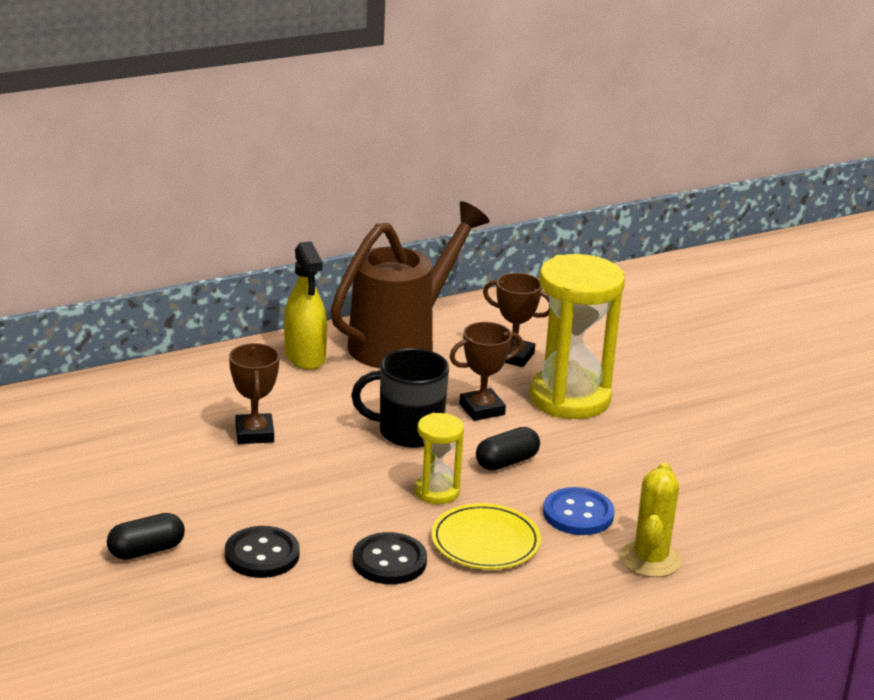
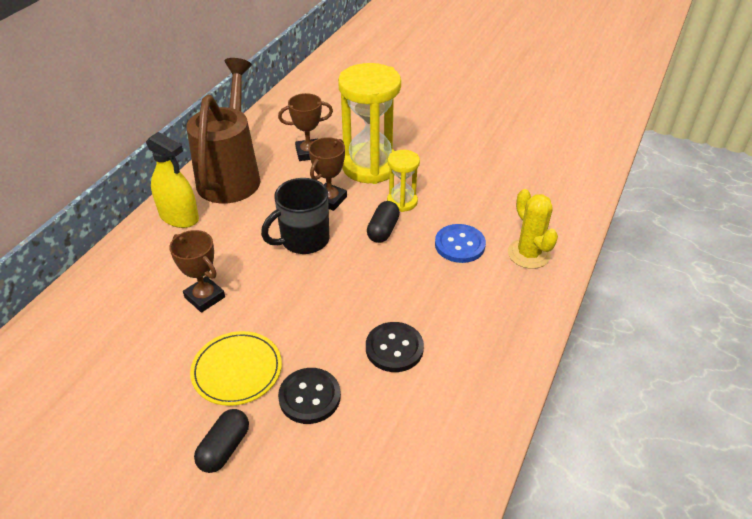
camera: 35 degrees left, 15 degrees up
(437, 491) = (366, 276): yellow hourglass -> yellow hourglass (402, 202)
(485, 542) = (433, 297): yellow plate -> yellow plate (237, 370)

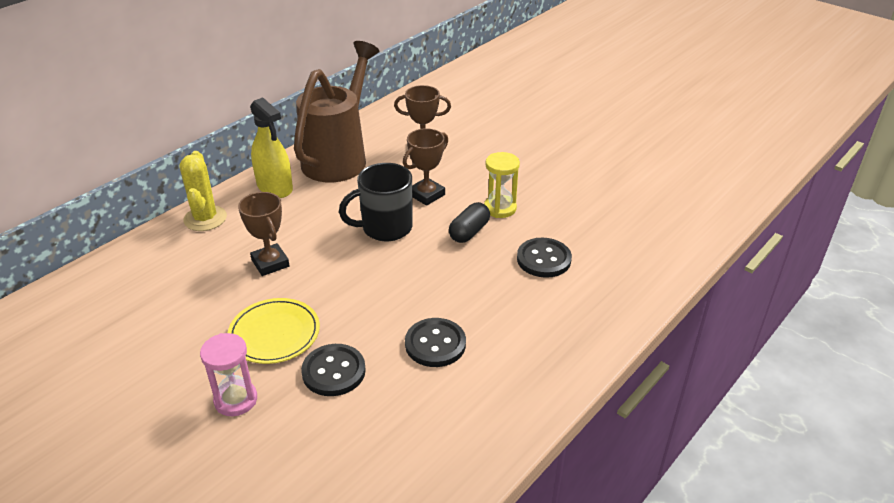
camera: 15 degrees right, 5 degrees down
(224, 448) = (236, 400): black capsule -> pink hourglass
(370, 166) = (480, 170): yellow hourglass -> none
(459, 245) = (543, 259): blue button -> black button
(528, 254) = (615, 281): yellow cactus -> yellow cactus (205, 218)

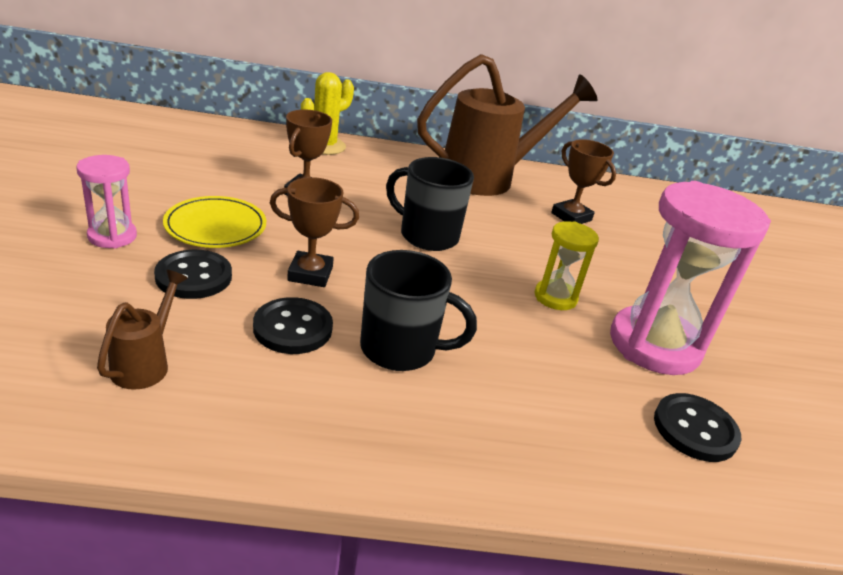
camera: 45 degrees right, 5 degrees down
(275, 187) = (404, 162): yellow spray bottle -> none
(416, 432) = (146, 363): none -> brown watering can
(426, 195) = (507, 242): brown trophy -> brown trophy (310, 274)
(469, 232) = (490, 289): black capsule -> none
(495, 304) = (400, 349): none -> black mug
(543, 259) = (517, 361): black button -> black button (695, 429)
(572, 196) = (654, 345): none -> pink hourglass

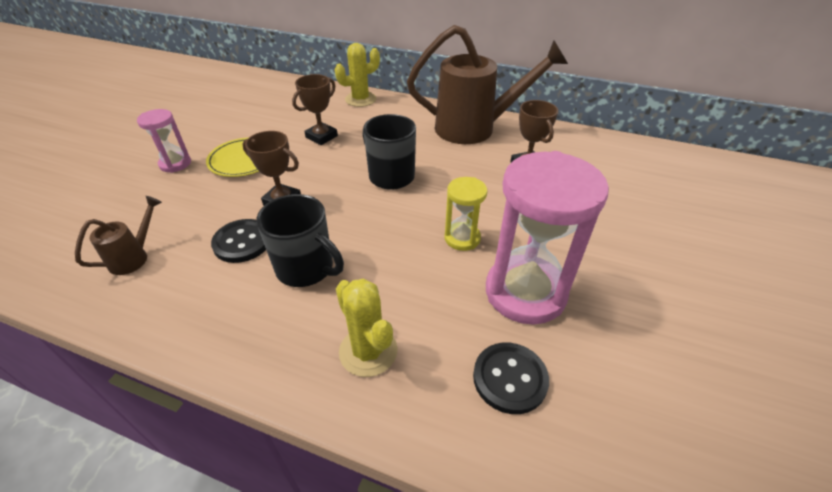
camera: 25 degrees right, 10 degrees up
(194, 276) = (205, 197): black button -> none
(537, 428) = (368, 351): none -> yellow cactus

